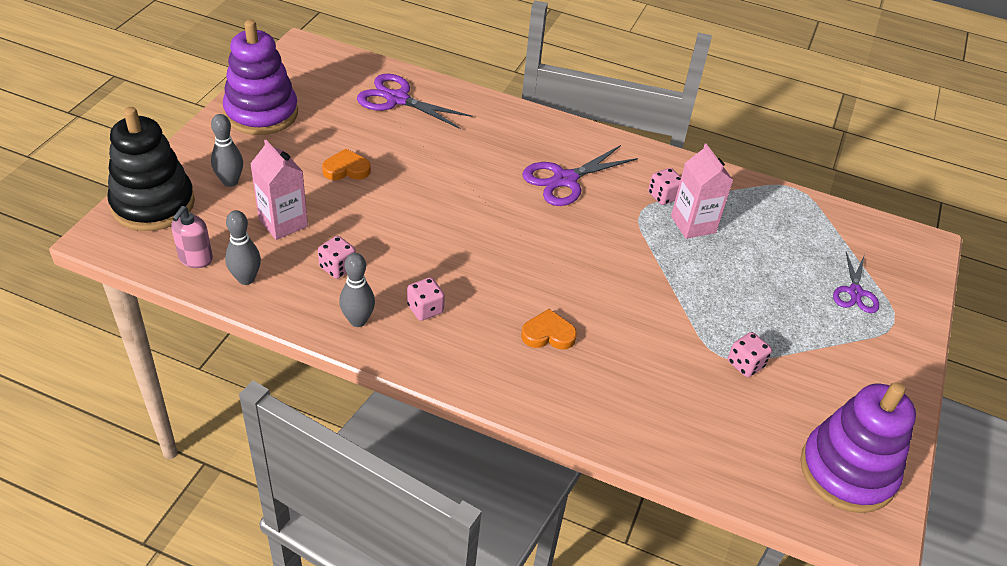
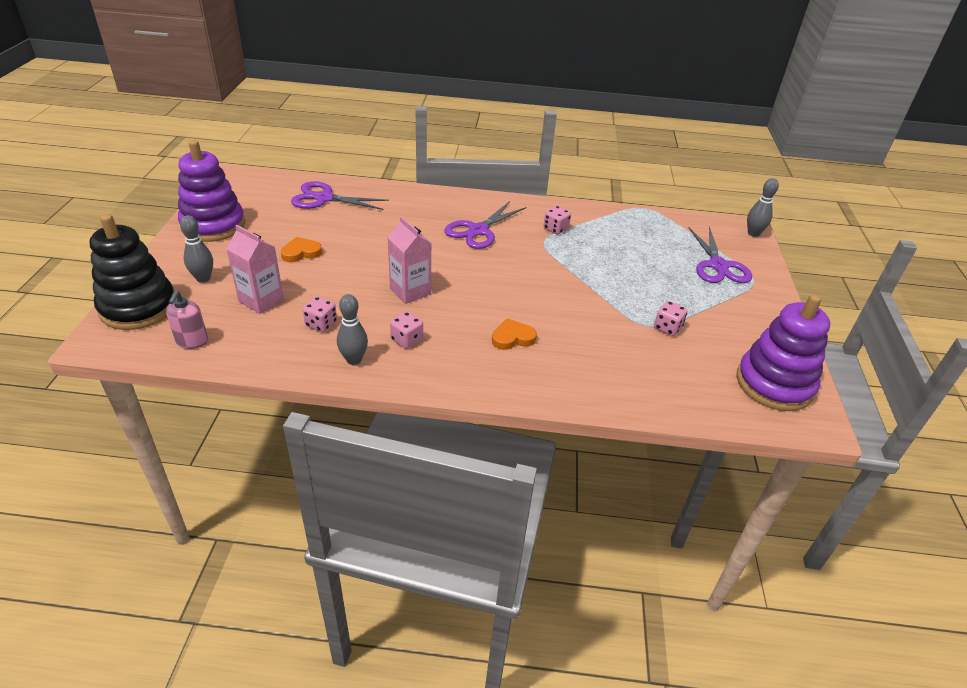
camera: 15 degrees left, 5 degrees down
(246, 279) = (244, 348): grey bowling pin -> grey bowling pin (753, 233)
(693, 224) = (585, 243): pink carton -> pink carton (410, 291)
(855, 292) = (718, 266): purple scissors -> purple scissors, size x1.57

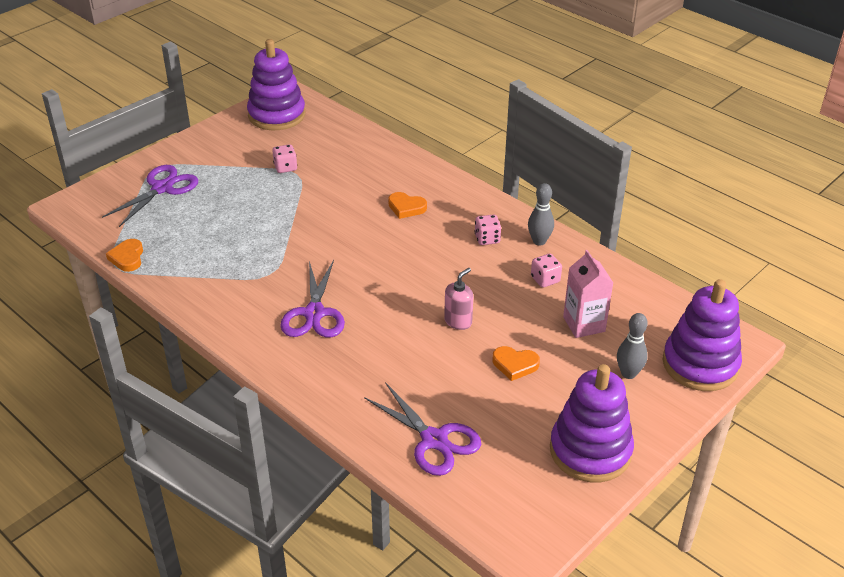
camera: 140 degrees left, 0 degrees up
(138, 307) = (700, 364): black stacking toy -> purple stacking toy
(192, 341) = (660, 308): pink soap dispenser -> pink soap dispenser (458, 321)
(410, 291) = (446, 277): pink carton -> none
(478, 230) = (314, 313): purple scissors -> purple scissors turned 105 degrees clockwise
(555, 229) = (238, 282): pink dice -> none
(647, 215) = (127, 258): none -> orange heart
(753, 233) = (74, 198): grey bowling pin -> none

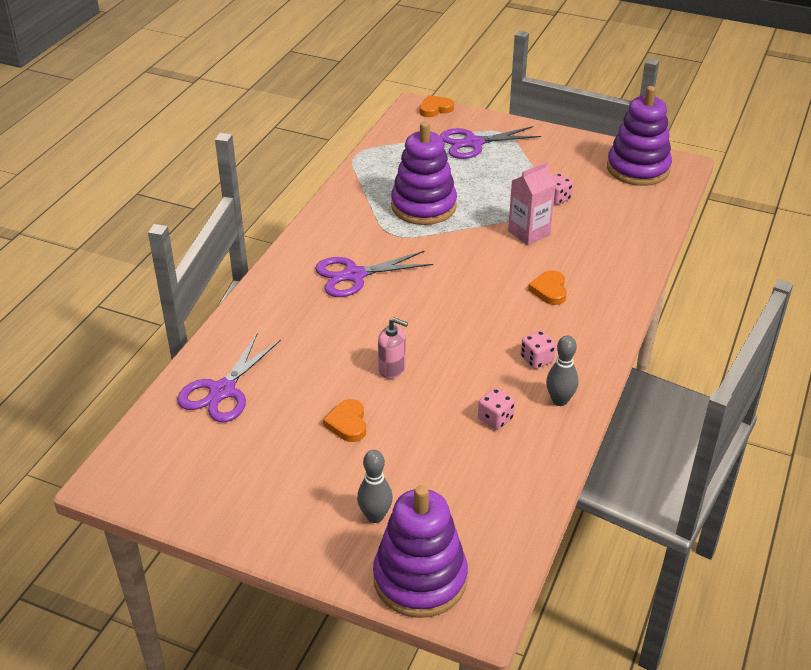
camera: 70 degrees right, 0 degrees up
(127, 258) = (370, 157): orange heart -> orange heart (435, 109)
(162, 188) = (473, 143): purple scissors -> purple scissors turned 150 degrees clockwise
(584, 324) = (437, 464): pink carton -> pink carton (529, 233)
(590, 451) = (247, 505): purple stacking toy -> purple stacking toy (423, 206)

